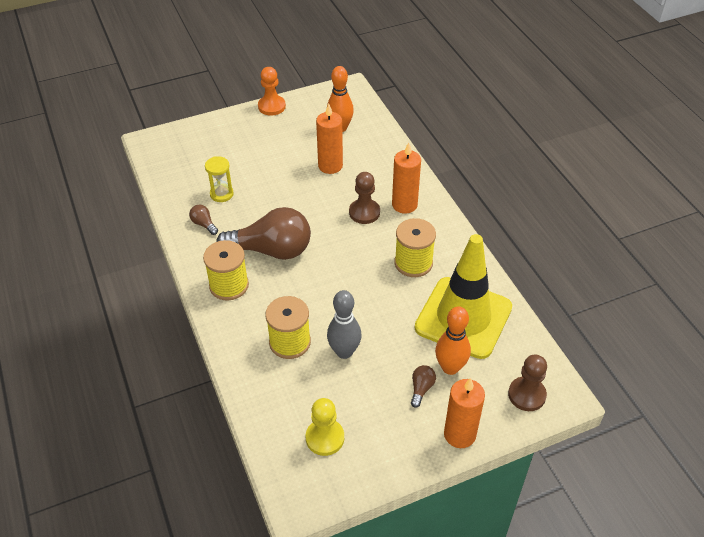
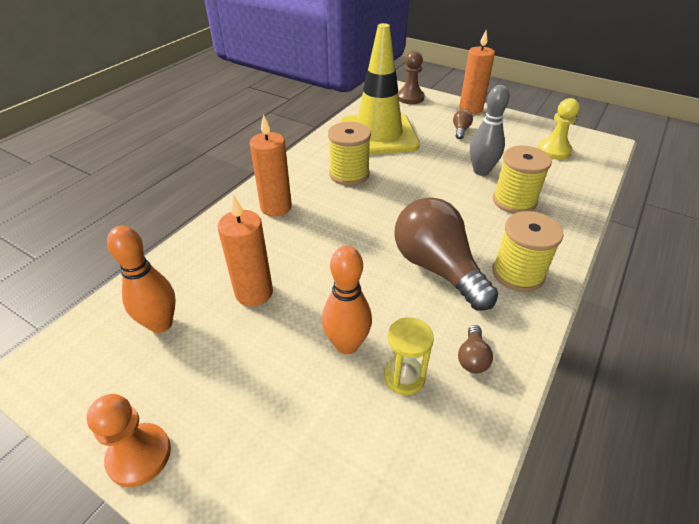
camera: 125 degrees left, 5 degrees down
(364, 212) = (312, 228): brown pawn -> none
(421, 388) = (460, 130): brown light bulb -> brown light bulb turned 120 degrees clockwise
(450, 367) = (428, 126): orange bowling pin -> orange bowling pin (347, 344)

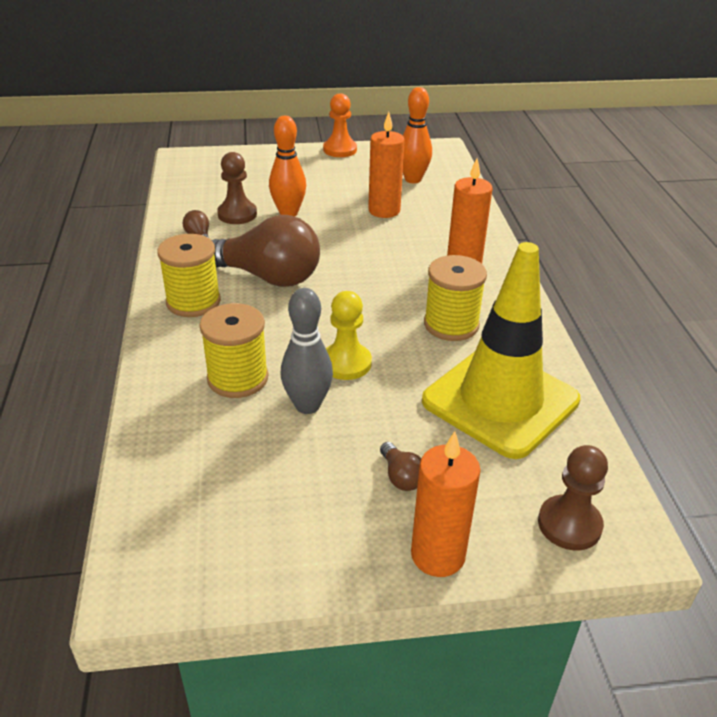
camera: 140 degrees right, 5 degrees down
(404, 377) = (237, 214): yellow hourglass -> brown pawn
(554, 150) = (224, 508): yellow pawn -> yellow pawn (346, 363)

